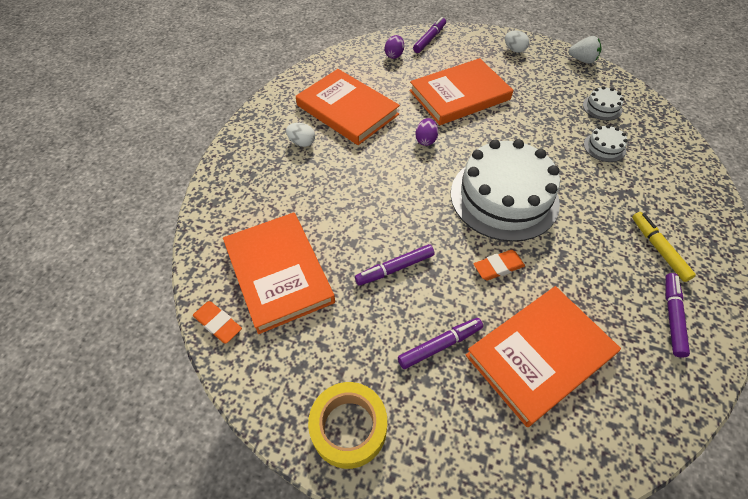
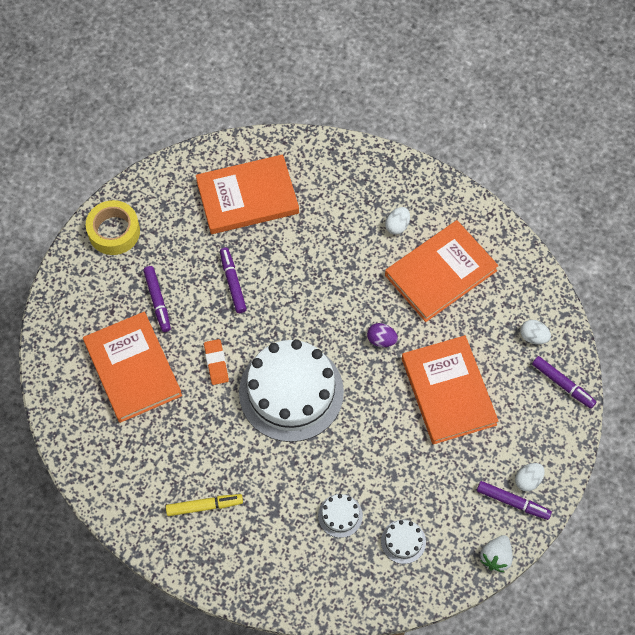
camera: 100 degrees right, 10 degrees up
(218, 323) = (211, 155): orange eraser -> none
(394, 55) = (533, 337): purple egg -> white egg
(672, 317) = (139, 483): purple marker -> purple marker (512, 502)

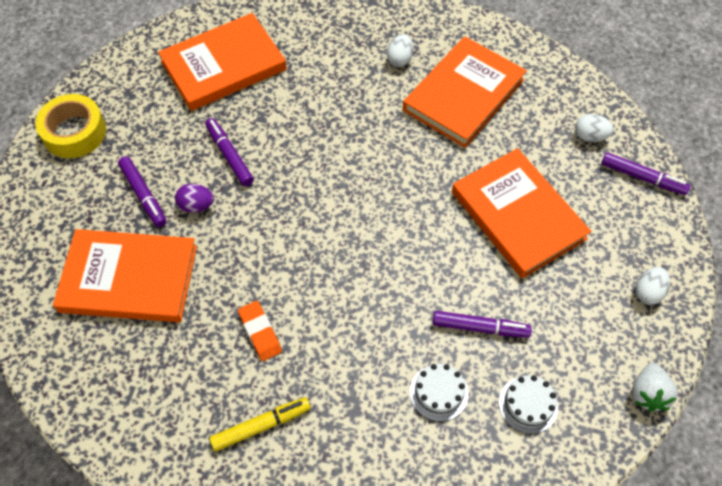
camera: 15 degrees left, 5 degrees down
(133, 369) = (129, 279): orange book -> orange book turned 45 degrees counterclockwise
(216, 363) = (232, 248): orange eraser -> orange eraser (260, 332)
(291, 392) = (333, 259): white cake -> none
(381, 340) = (421, 178): purple egg -> purple egg (196, 205)
(512, 502) = (641, 322): purple marker -> purple marker (480, 328)

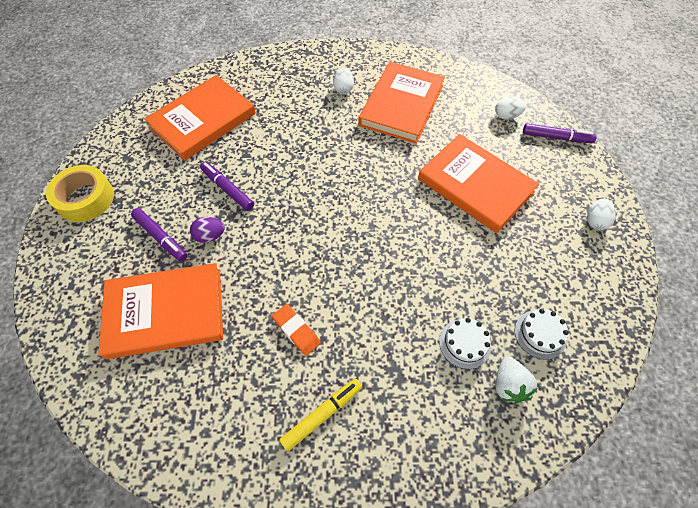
camera: 15 degrees left, 0 degrees up
(480, 328) = (478, 280): purple marker -> none
(648, 393) = (628, 301): white strawberry -> white strawberry (508, 385)

